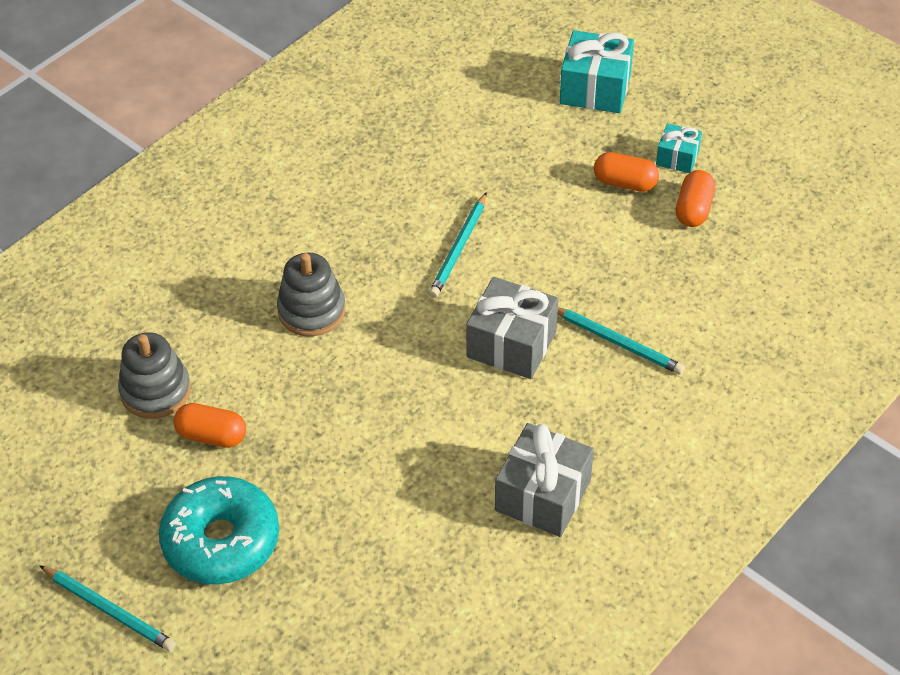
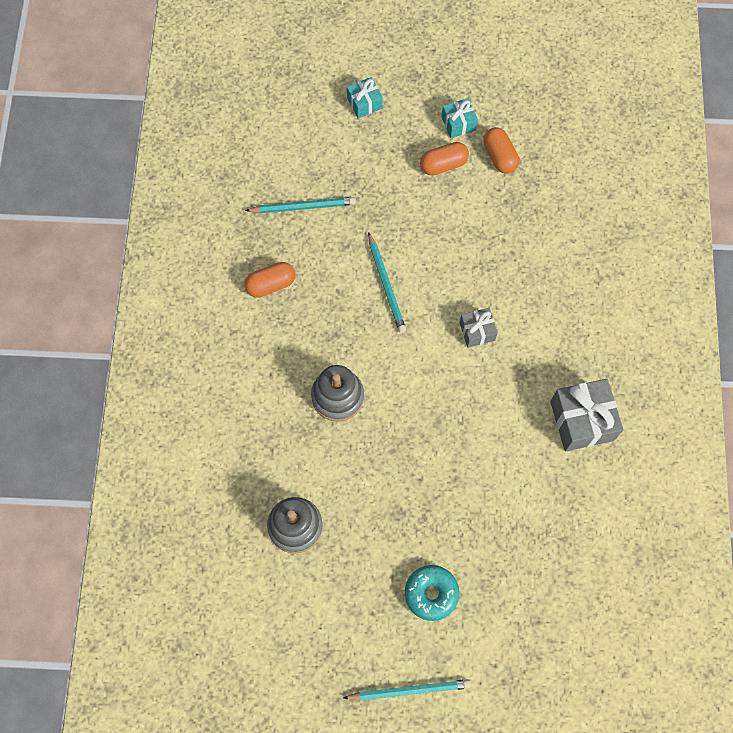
camera: 40 degrees left, 20 degrees up
(212, 436) = (359, 529): orange capsule -> orange capsule (271, 284)
(221, 541) = (431, 593): turquoise donut -> turquoise donut, size x0.62
(511, 344) = (477, 331): grey gift -> grey gift, size x0.56
(595, 89) = (364, 103): turquoise gift -> turquoise gift, size x0.56
(617, 342) = (535, 285): turquoise pencil -> turquoise pencil (303, 206)

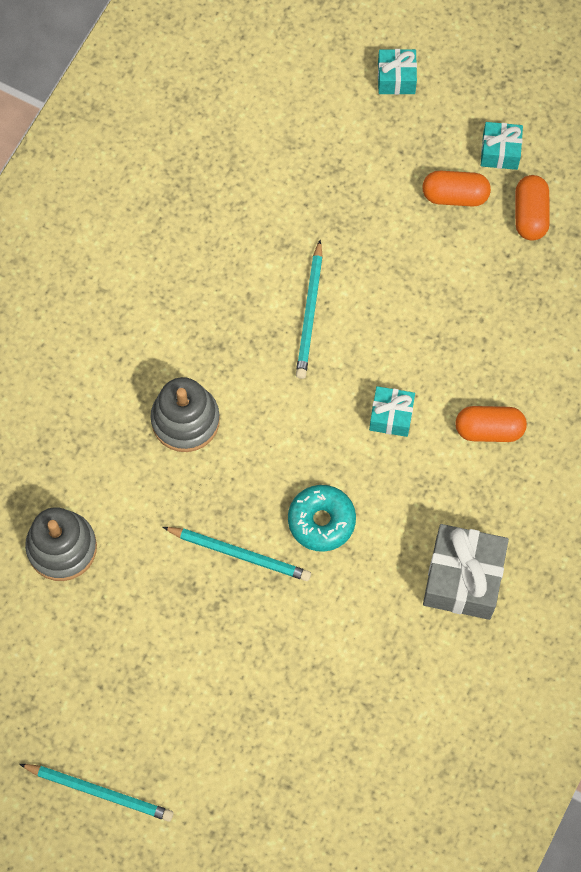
camera: 25 degrees right, 0 degrees up
(271, 284) = (173, 253): orange capsule -> orange capsule (489, 429)
(303, 206) = (257, 175): turquoise pencil -> turquoise pencil (239, 554)
(431, 593) = (179, 696): turquoise donut -> turquoise donut (321, 521)
(477, 331) = (391, 416): grey gift -> turquoise gift

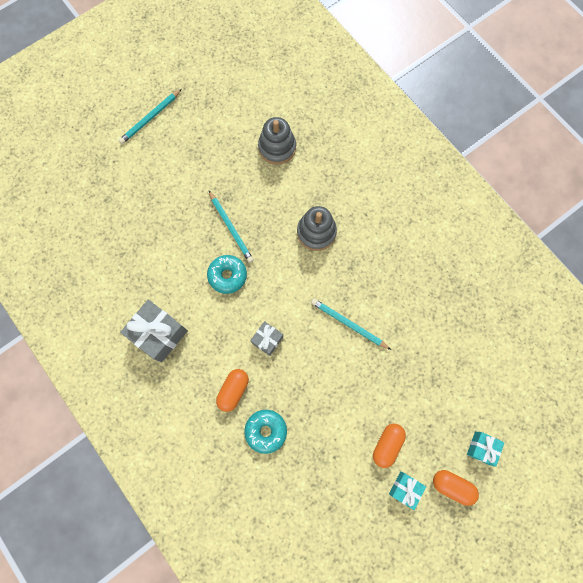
camera: 115 degrees right, 5 degrees up
(239, 554) = (231, 228): turquoise pencil -> turquoise pencil turned 75 degrees counterclockwise
(391, 416) = (267, 340): turquoise gift -> grey gift
(521, 359) = (266, 431): none -> turquoise donut
(530, 214) = (355, 486): orange capsule -> orange capsule (452, 486)

